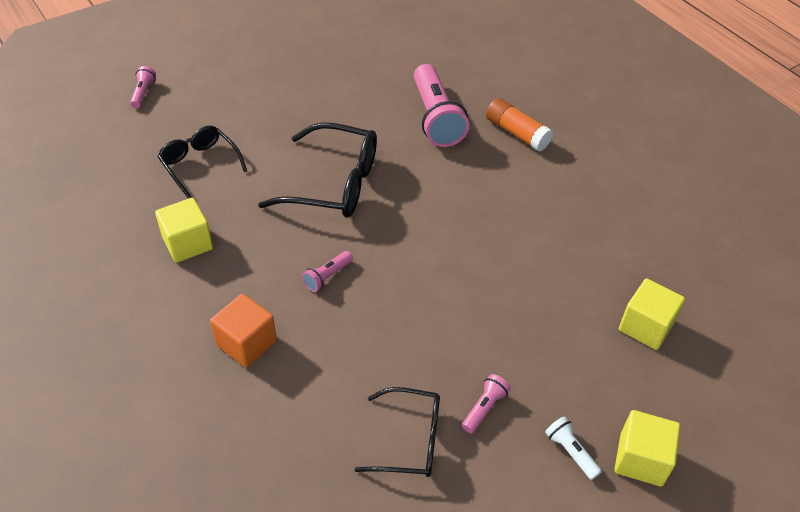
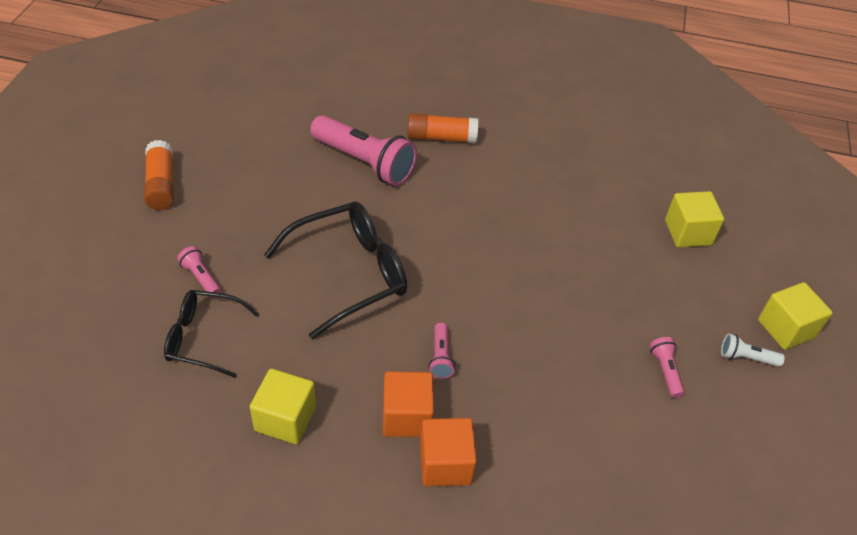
camera: 45 degrees left, 0 degrees up
(143, 93) = (50, 306): pink flashlight -> pink flashlight (201, 277)
(259, 296) = (407, 416): none -> orange cube
(285, 58) = (161, 184): none -> orange glue stick
(409, 440) = (648, 437): black glasses -> none

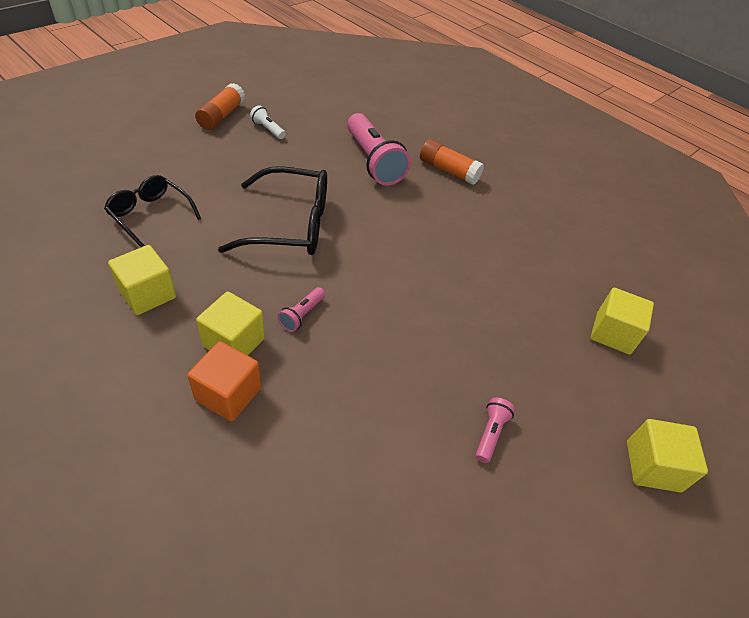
camera: 30 degrees right, 0 degrees up
(201, 277) = (188, 179): pink flashlight -> none
(407, 416) = (234, 342): orange cube -> yellow cube
(746, 358) = (586, 468): white flashlight -> white flashlight (268, 129)

